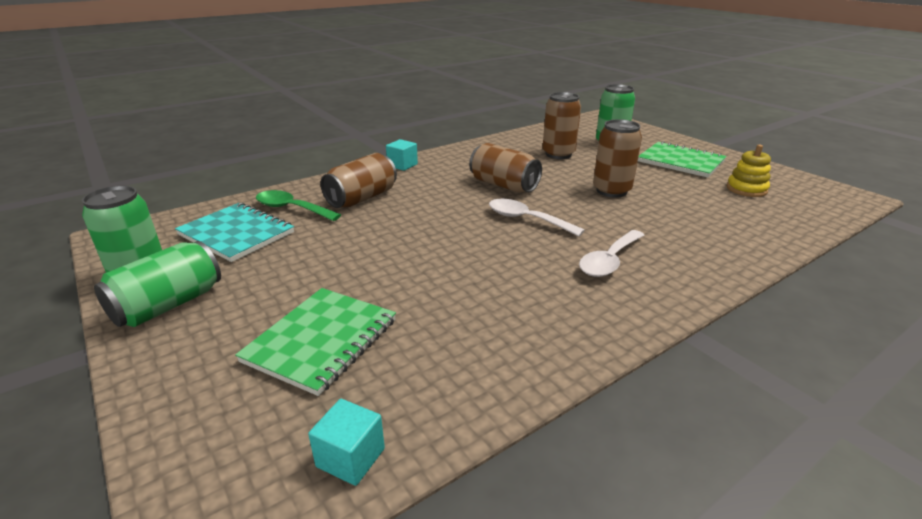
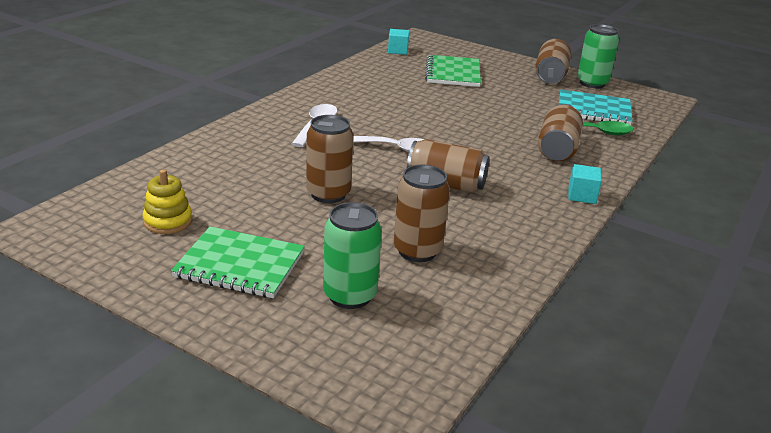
camera: 155 degrees right, 0 degrees up
(168, 305) = (550, 76): green can -> brown can

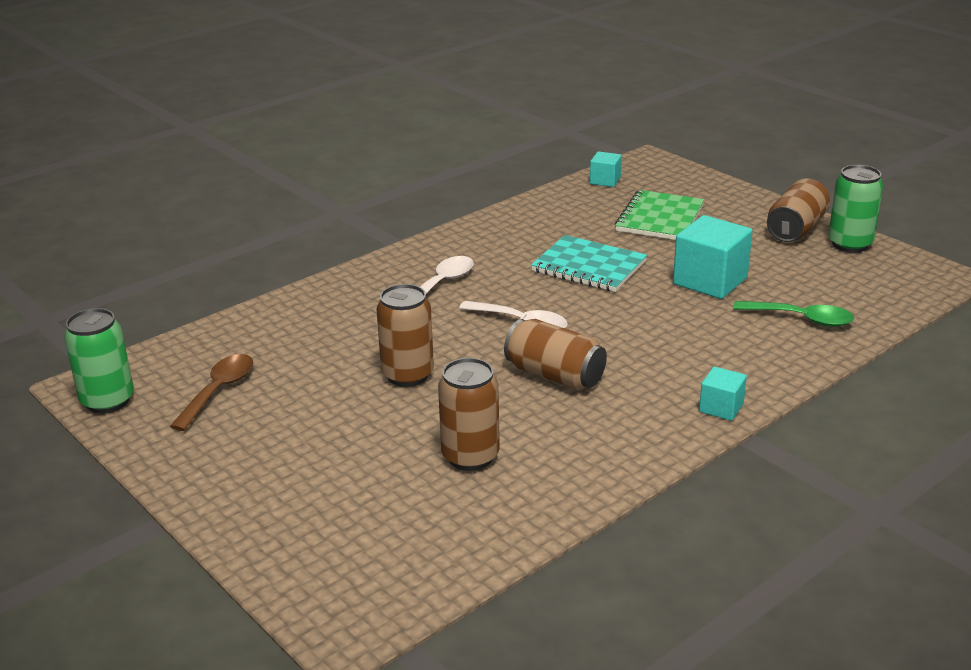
camera: 20 degrees right, 0 degrees up
(168, 221) = (218, 391): yellow stacking toy -> brown spoon
(240, 265) = (268, 450): green notebook -> none
(350, 295) = (365, 499): green can -> green can (107, 401)
(515, 111) = (710, 281): none -> turquoise cube
(557, 149) = (731, 340): brown can -> none
(593, 110) = (823, 286): turquoise notebook -> turquoise notebook (589, 266)

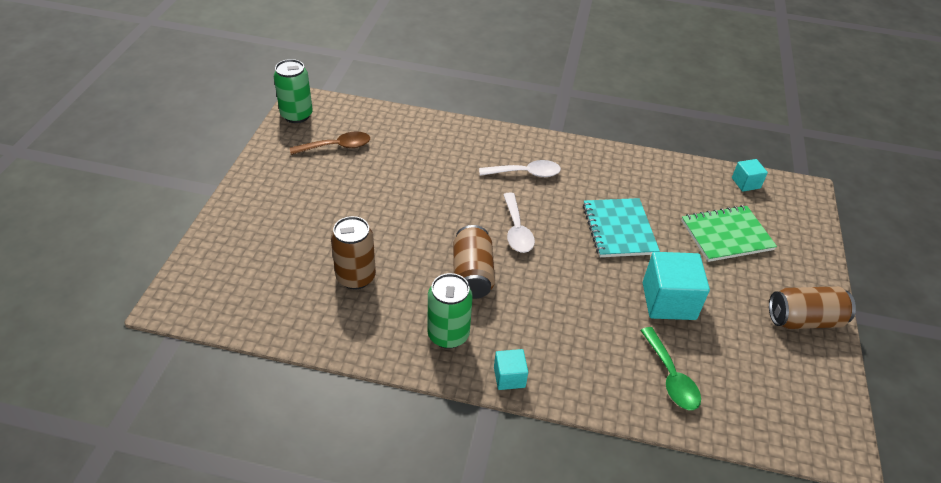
camera: 50 degrees right, 15 degrees up
(407, 375) = (414, 209): brown can -> none
(850, 244) = (820, 364): green can -> green can (448, 335)

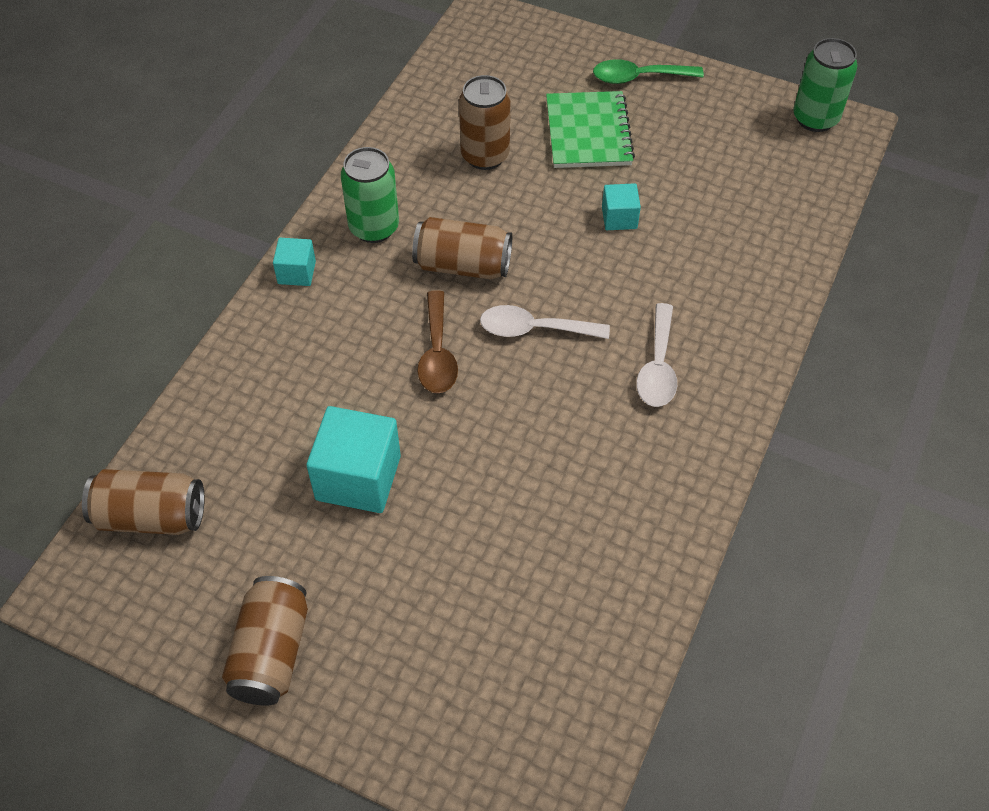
camera: 105 degrees right, 10 degrees up
(336, 147) = (739, 155): brown spoon -> brown spoon (437, 353)
(619, 229) = (512, 459): turquoise notebook -> none
(670, 377) = (239, 436): green spoon -> green spoon (639, 77)
(726, 235) = (468, 615): green notebook -> green notebook (588, 132)
(745, 183) = (593, 709): turquoise cube -> turquoise cube (619, 218)
(759, 414) = (151, 516): none -> brown can

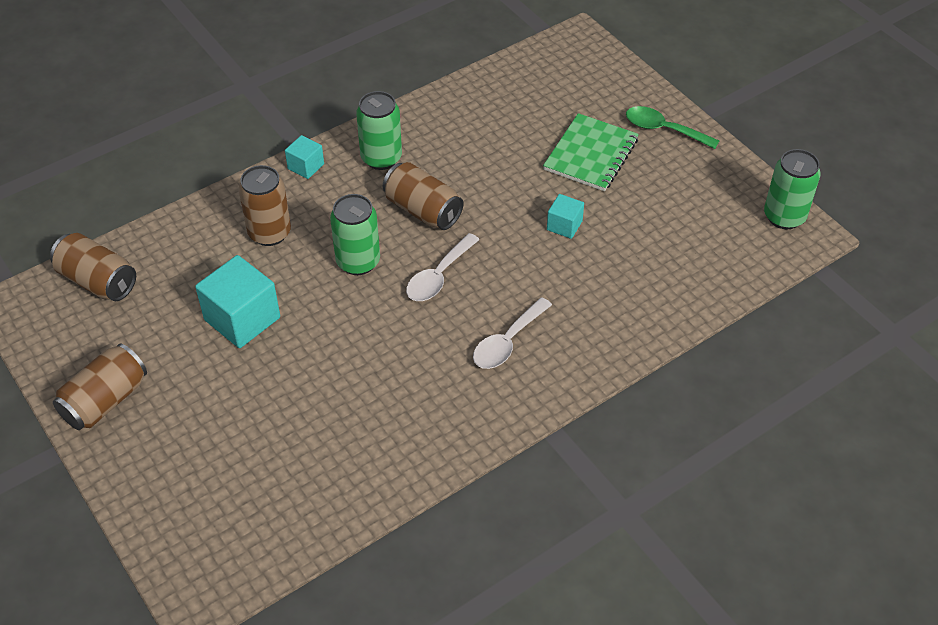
camera: 30 degrees right, 5 degrees down
(437, 353) = (358, 262): brown spoon -> green can
(485, 156) = (499, 140): brown can -> brown can (269, 233)
(535, 329) = (439, 276): white spoon -> white spoon turned 90 degrees counterclockwise

